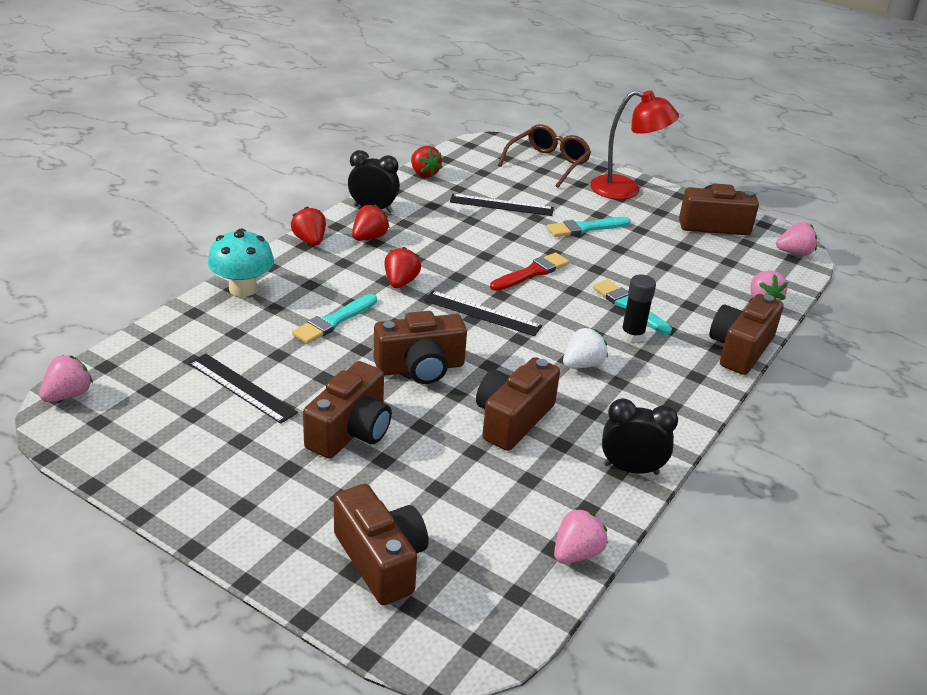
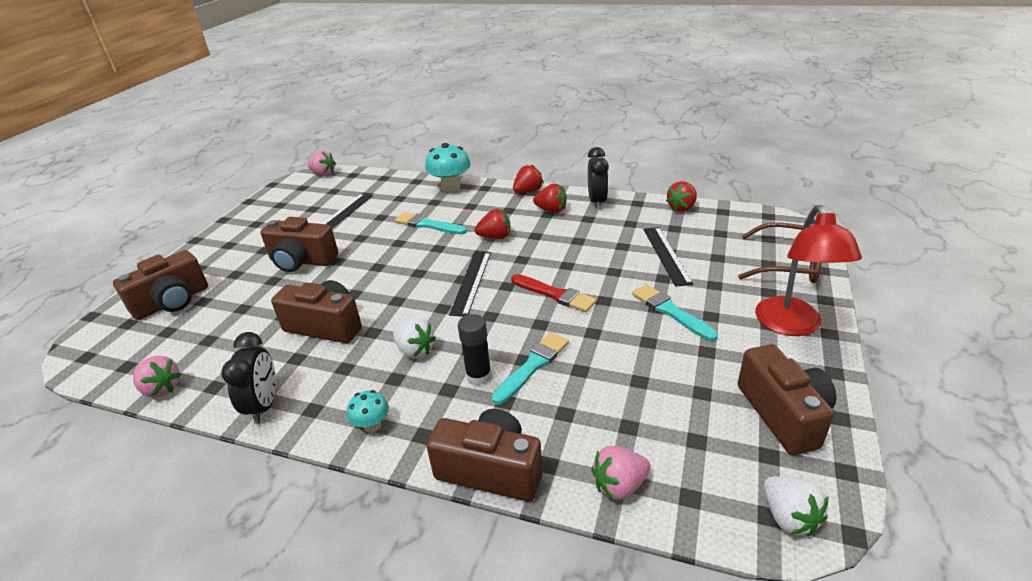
camera: 80 degrees right, 0 degrees up
(420, 368) = (383, 270): brown camera -> none
(677, 401) = (372, 425): none -> turquoise mushroom
(794, 253) = (788, 517): pink strawberry -> white strawberry

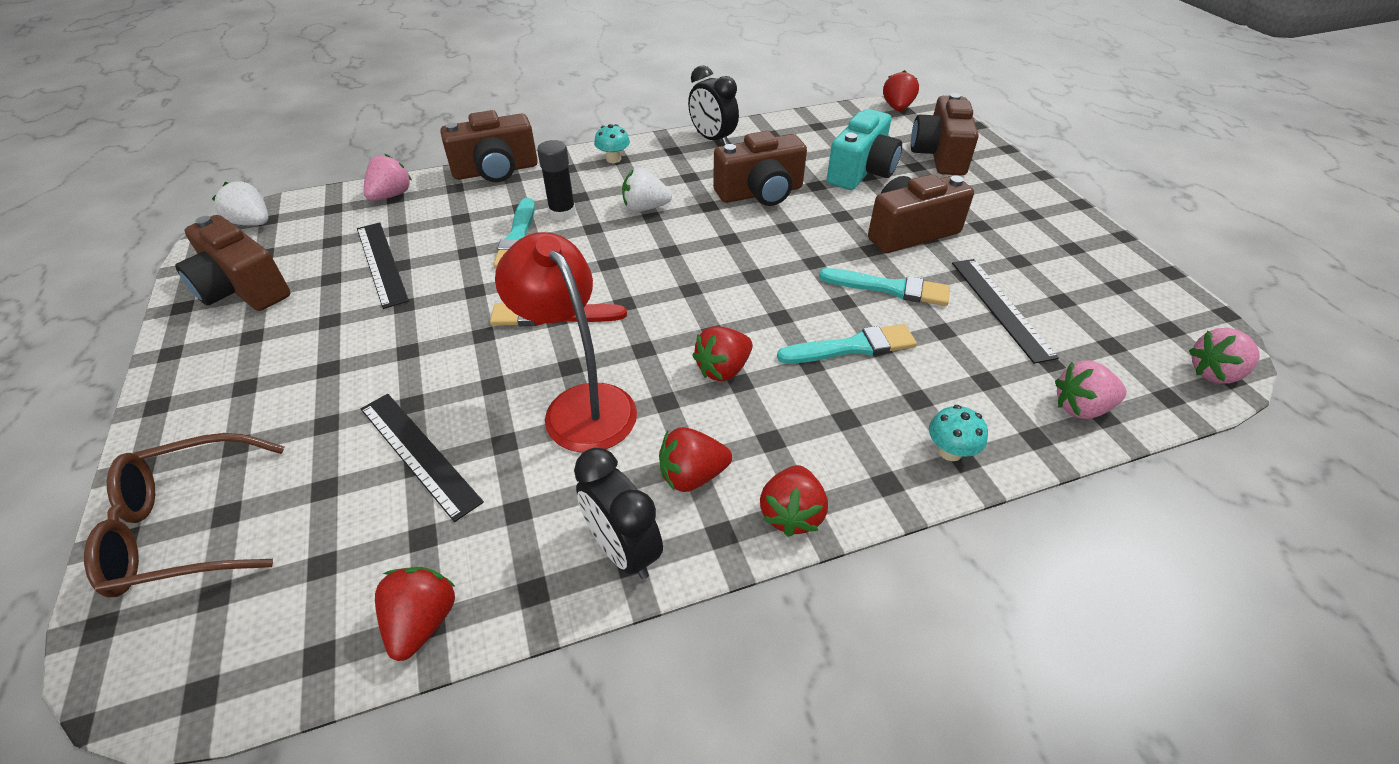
camera: 140 degrees right, 10 degrees up
(83, 363) = (897, 108): none -> red strawberry
(161, 389) = (805, 120): pink strawberry -> pink strawberry (1081, 407)
(238, 312) = (861, 171): none -> turquoise camera
(450, 187) = (950, 451): turquoise mushroom -> turquoise mushroom, size x0.54
(471, 282) = (673, 289): black ruler -> black ruler (381, 263)
(670, 311) = (385, 352): turquoise brush -> turquoise brush (889, 288)
(792, 326) = (209, 396): red lamp -> red lamp (580, 404)

